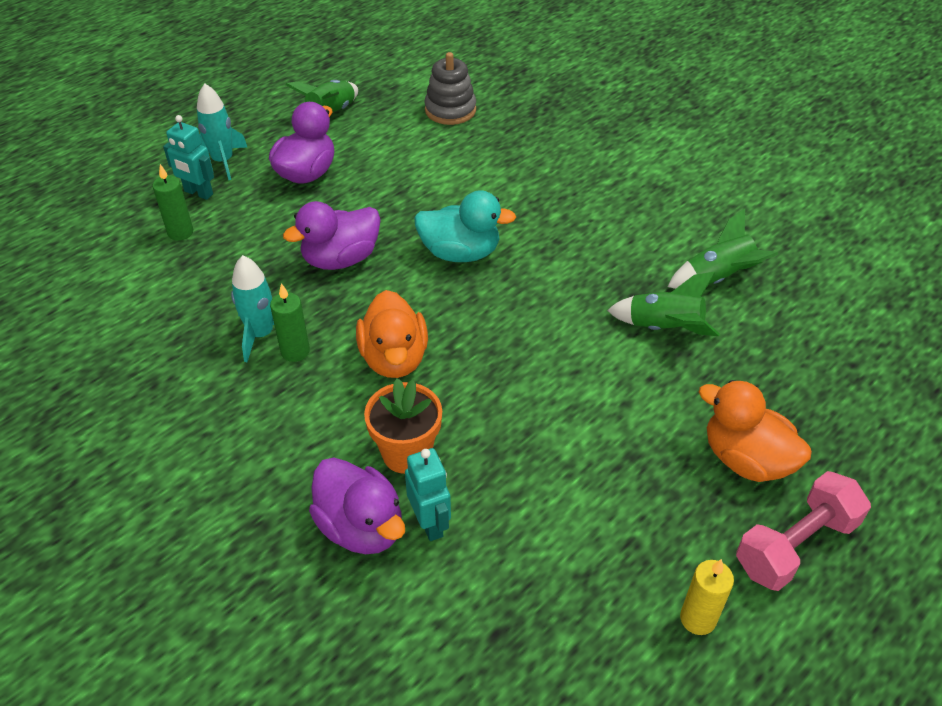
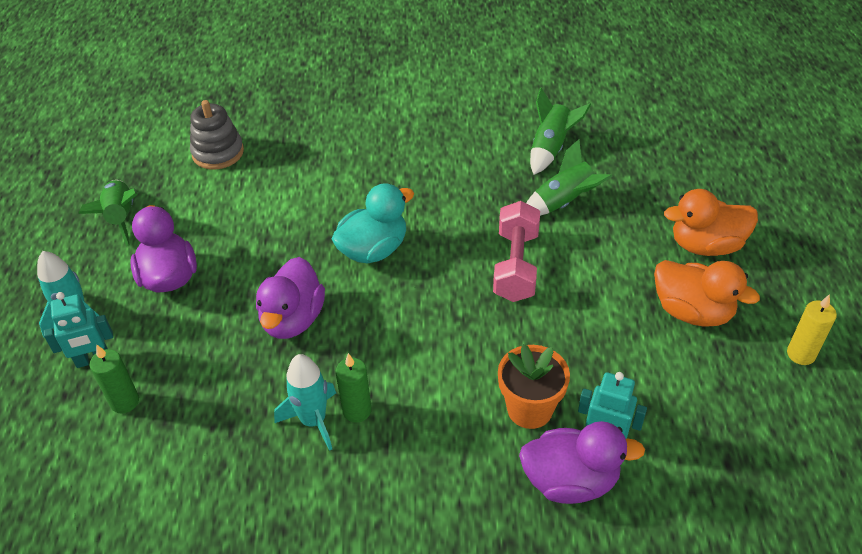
camera: 45 degrees left, 0 degrees up
(394, 358) = (432, 356): orange duck -> orange duck (692, 311)
(795, 545) = (787, 272): pink dumbbell -> pink dumbbell (516, 266)

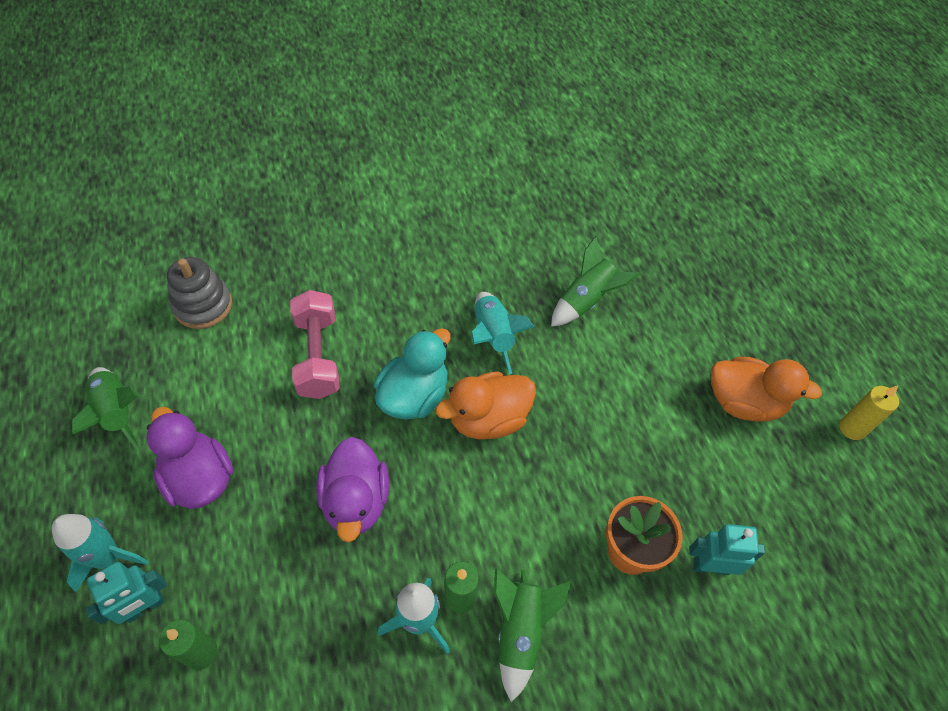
camera: 20 degrees left, 10 degrees up
(463, 216) = (493, 336): none -> turquoise rocket
(516, 266) = (564, 385): pink dumbbell -> pink dumbbell (318, 356)
(550, 148) = (553, 238): green rocket -> green rocket (520, 631)
(570, 481) = (694, 624): purple duck -> none
(705, 245) = (732, 324): orange duck -> orange duck (488, 419)

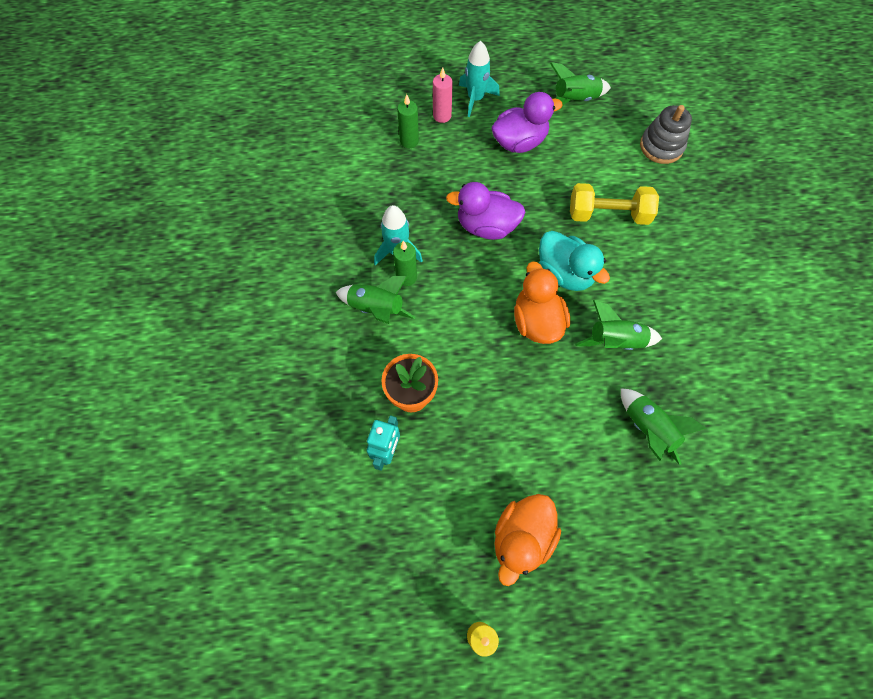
camera: 105 degrees right, 10 degrees up
(145, 607) = (442, 116): turquoise robot -> pink candle
(318, 356) = (608, 214): pink dumbbell -> yellow dumbbell
(493, 336) = (615, 341): turquoise rocket -> green rocket

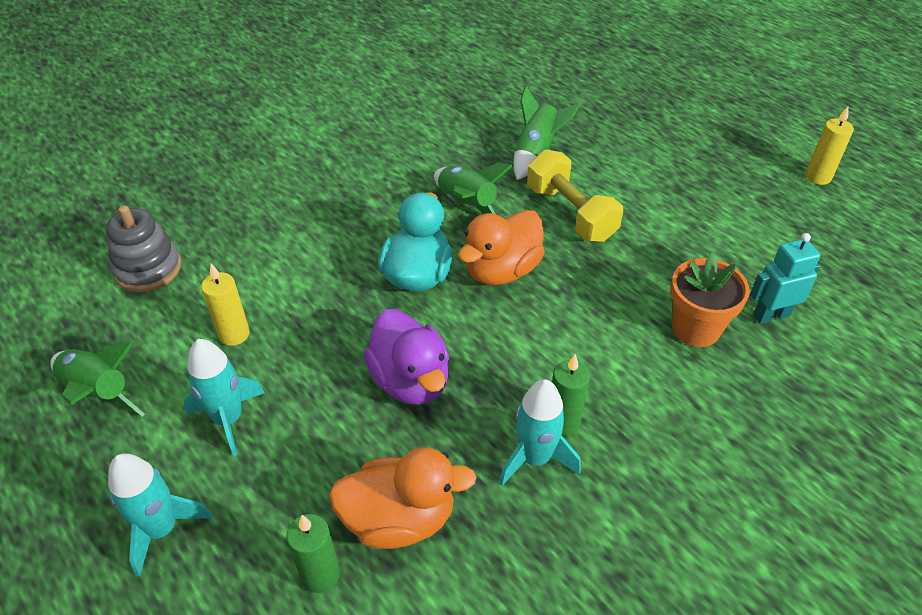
camera: 125 degrees left, 20 degrees down
(376, 308) = (637, 428): green rocket -> none
(442, 116) = (231, 558): pink candle -> none
(519, 142) = (229, 419): purple duck -> turquoise rocket
(522, 538) = (720, 186): orange duck -> orange duck (399, 519)
(578, 165) = (234, 334): none -> yellow candle
(608, 214) = (299, 273): yellow dumbbell -> yellow dumbbell (570, 213)

